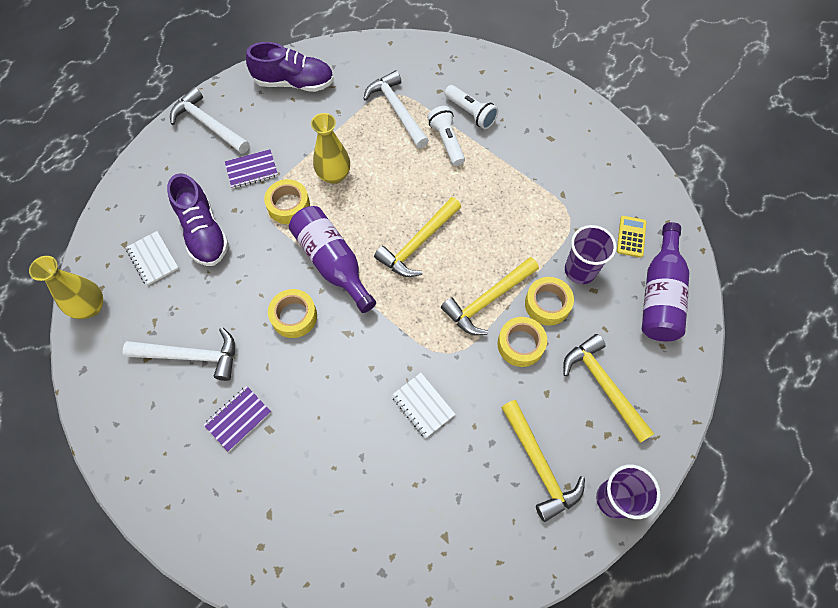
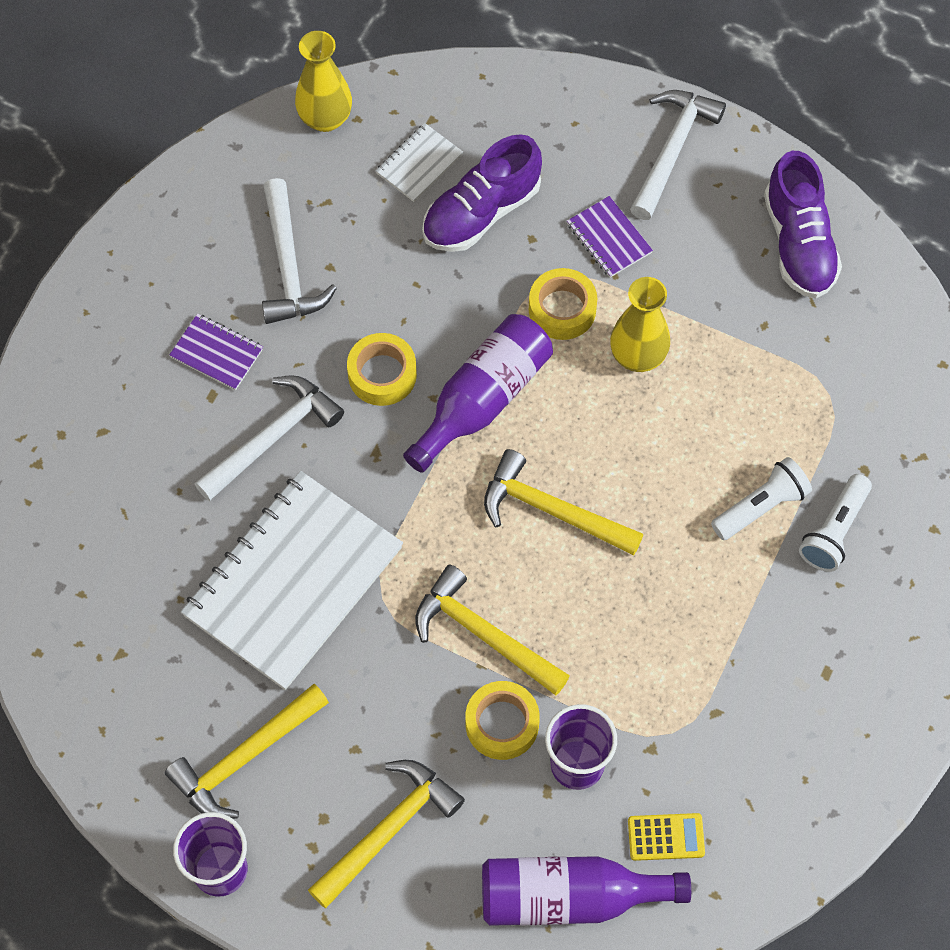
camera: 75 degrees right, 0 degrees up
(396, 110) = (798, 413): white hammer -> white hammer (273, 437)
(423, 405) = (293, 581): white notebook -> white notebook, size x2.35
(520, 344) = (423, 697): yellow tape -> none

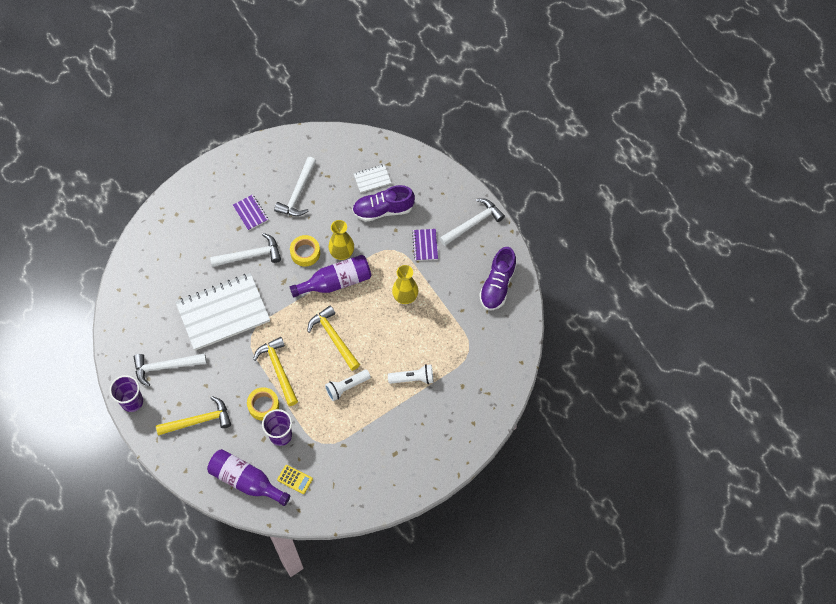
camera: 30 degrees right, 0 degrees up
(245, 758) = (165, 367): yellow hammer -> white hammer
(325, 118) = (348, 143): yellow vase -> yellow vase (342, 252)
(562, 309) = (388, 263): yellow tape -> none
(834, 531) = (434, 403): white flashlight -> white flashlight (346, 387)

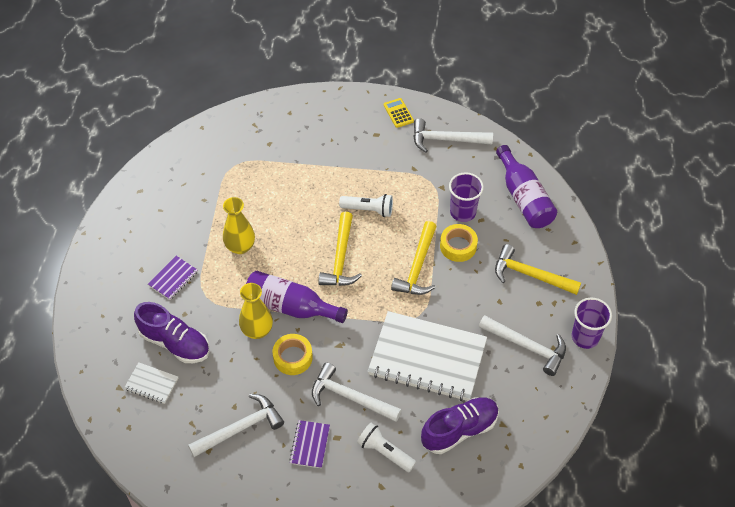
camera: 140 degrees left, 10 degrees down
(295, 479) = (479, 171): yellow calculator -> yellow calculator (398, 113)
(413, 378) = (304, 177): white flashlight -> white flashlight (385, 452)
(473, 223) = (108, 265): white hammer -> white hammer (446, 140)
(497, 285) = (151, 197): purple shoe -> purple shoe (459, 430)

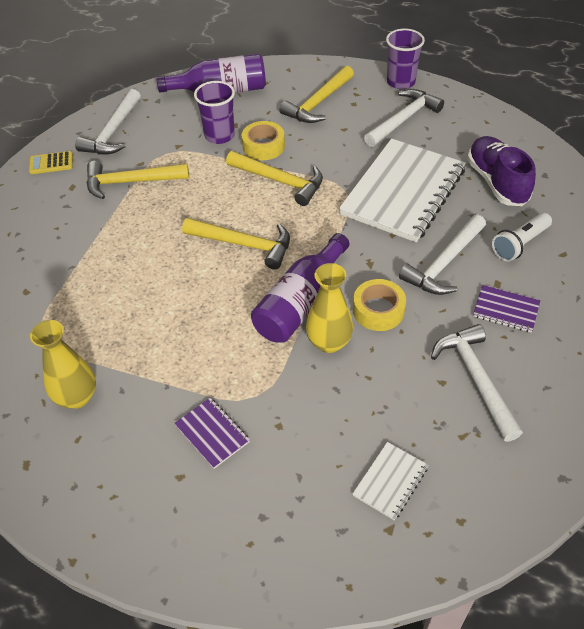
camera: 75 degrees left, 5 degrees down
(175, 343) = (325, 443): purple shoe -> none
(240, 247) = (187, 345): yellow vase -> yellow vase (77, 397)
(368, 210) = (182, 209): white flashlight -> none
(390, 169) = (130, 182): none -> yellow hammer

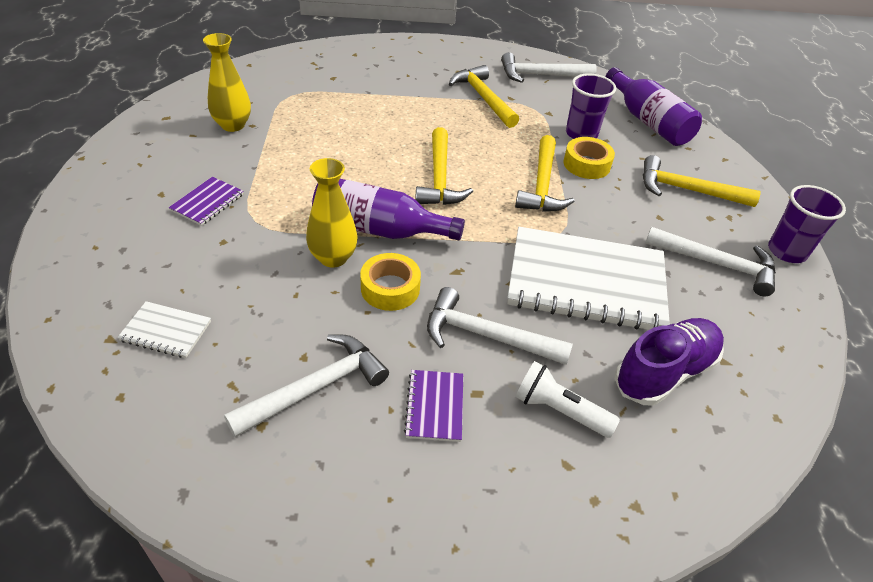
camera: 65 degrees right, 5 degrees down
(51, 163) = (480, 55): yellow calculator -> none

